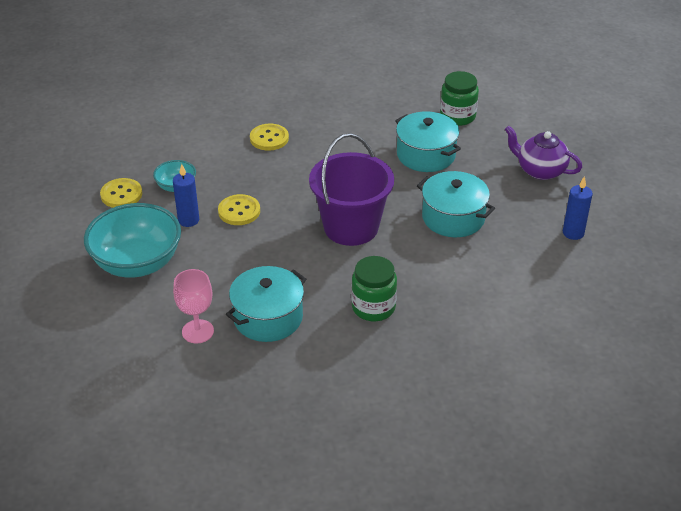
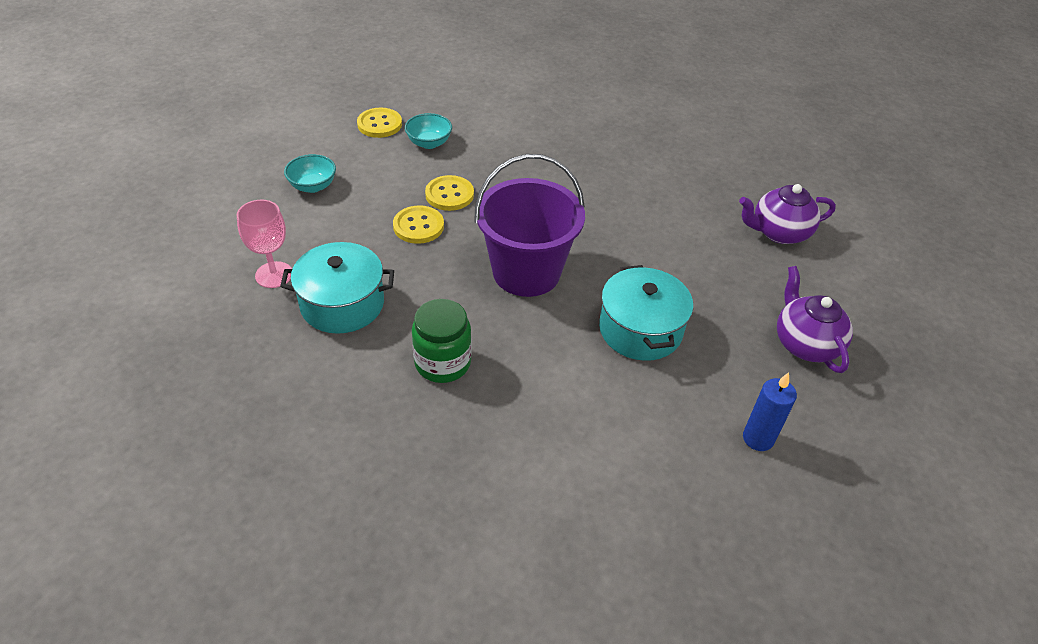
camera: 40 degrees right, 5 degrees up
(137, 263) = (313, 186): turquoise bowl -> turquoise bowl, size x0.48
(188, 220) = (399, 176): blue candle -> none
(269, 138) = (561, 148): yellow button -> yellow button (418, 226)
(426, 155) = (694, 250): turquoise pot -> none
(457, 116) = (779, 232): green jar -> purple teapot

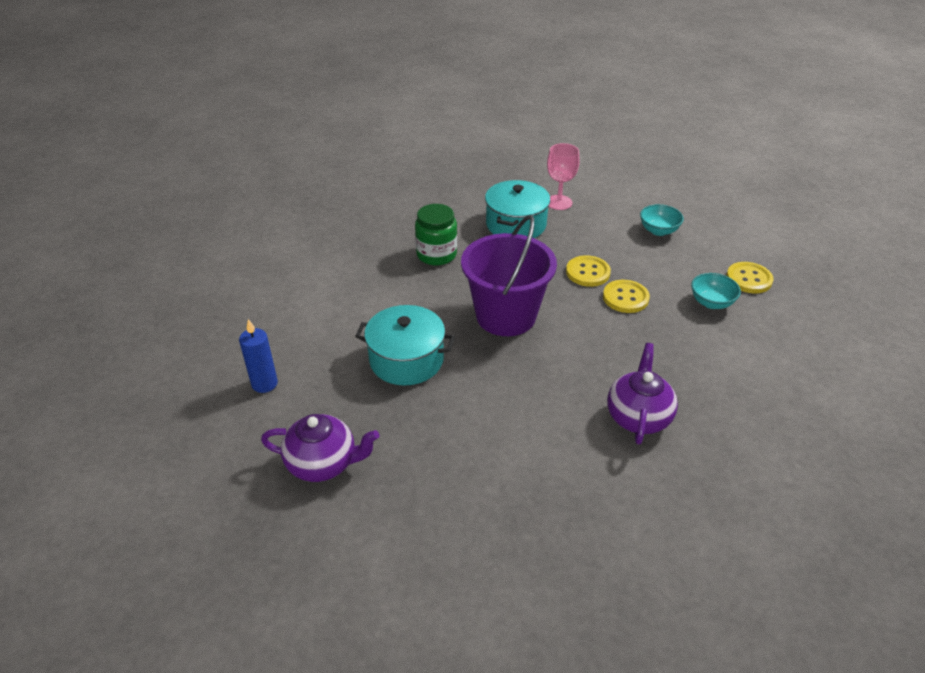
camera: 115 degrees right, 5 degrees down
(779, 232) = (476, 527): purple teapot -> purple teapot (638, 417)

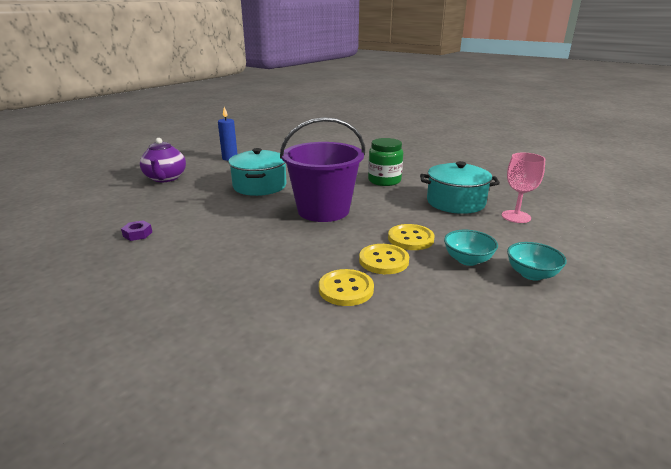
camera: 75 degrees right, 15 degrees down
(525, 481) = (137, 234): none -> purple nut
(638, 417) = (206, 277): purple teapot -> none
(711, 303) = (413, 318): turquoise bowl -> turquoise bowl (467, 260)
(749, 279) = (492, 351): yellow button -> yellow button (346, 289)

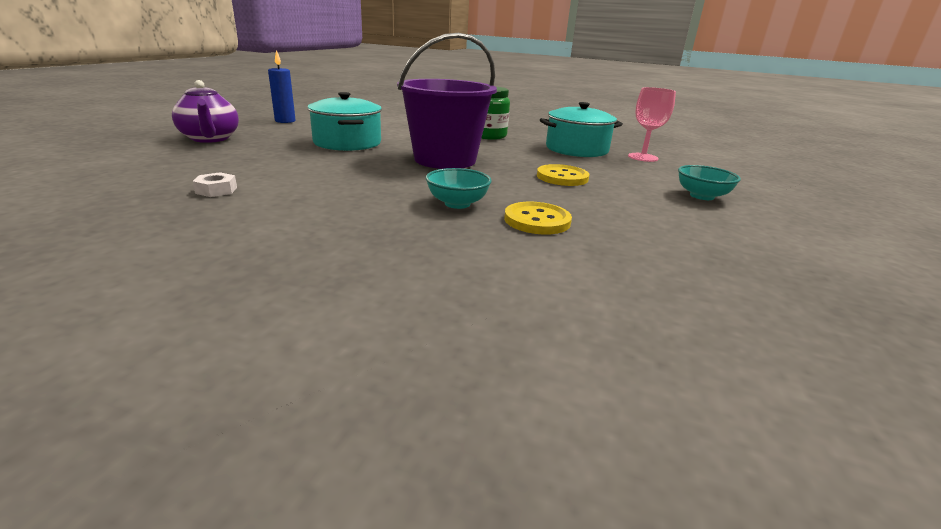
camera: 20 degrees left, 0 degrees up
(137, 234) = (216, 190): purple nut -> white nut
(383, 260) = (553, 195): yellow button -> none
(467, 260) = (634, 190): turquoise bowl -> turquoise bowl (457, 204)

